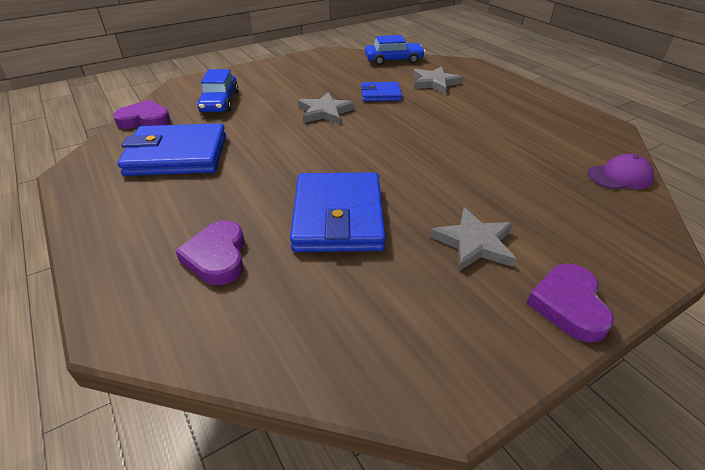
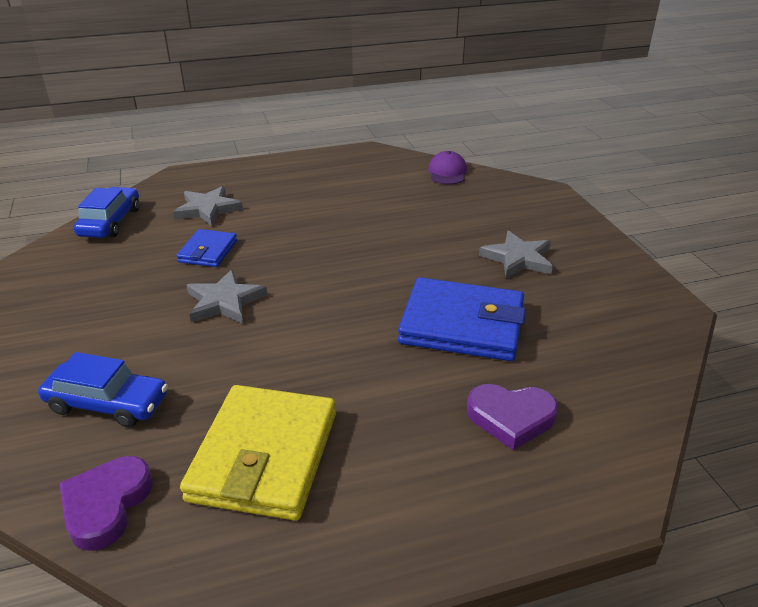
camera: 75 degrees left, 5 degrees down
(177, 155) = (264, 456): blue wallet -> yellow wallet
(568, 305) = (591, 239): purple heart -> none

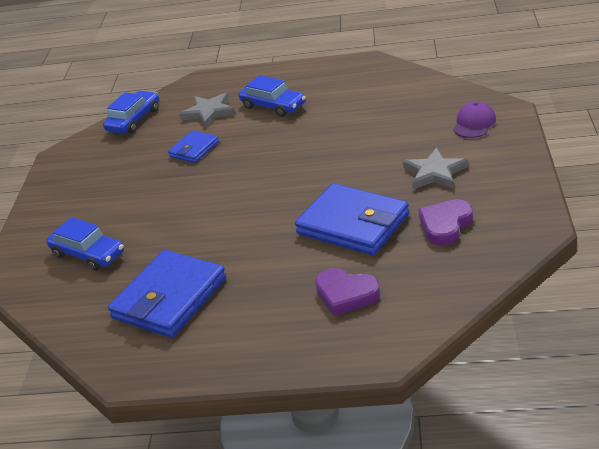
camera: 25 degrees right, 0 degrees up
(106, 505) = (68, 314): purple heart -> purple heart (445, 225)
(224, 301) = (189, 190): grey star -> none
(264, 456) = (169, 298): yellow wallet -> blue wallet
(285, 198) = (273, 106): none -> blue car
(447, 172) = (426, 86): purple cap -> purple cap (474, 123)

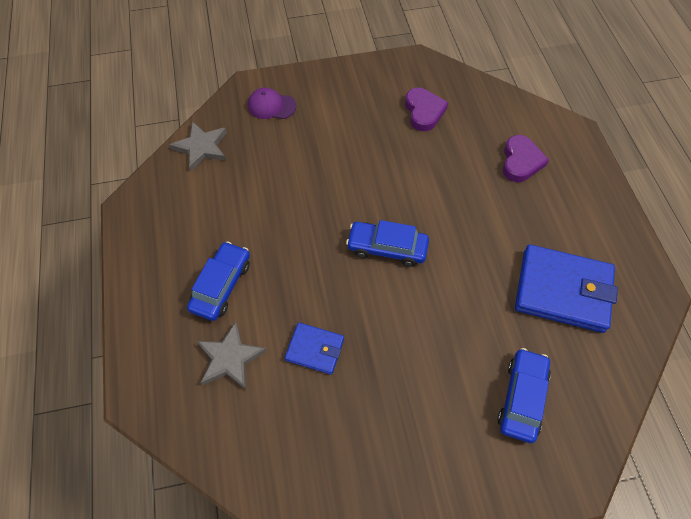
camera: 110 degrees left, 25 degrees up
(134, 120) = (240, 459): blue car -> blue car (387, 248)
(353, 224) = (432, 172): blue wallet -> none
(434, 173) = (351, 125): grey star -> grey star (201, 147)
(445, 225) = (424, 112): purple heart -> purple heart turned 120 degrees counterclockwise

